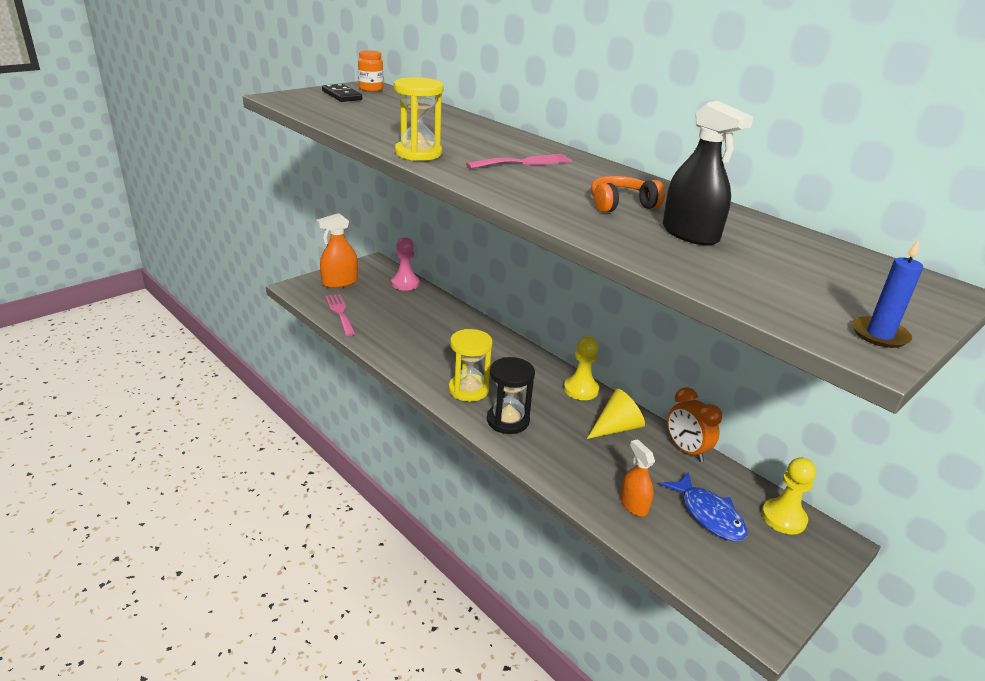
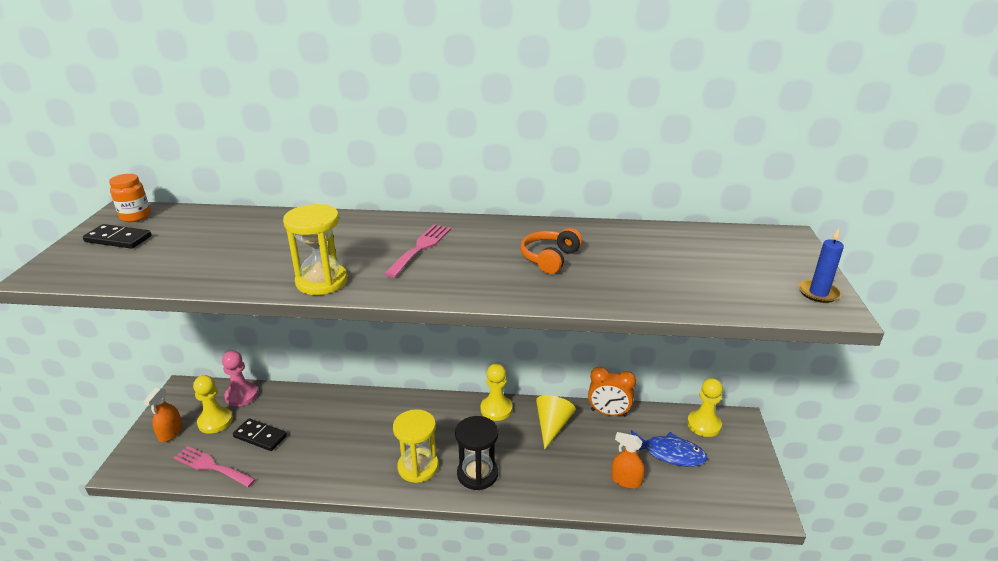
camera: 40 degrees left, 0 degrees up
(340, 282) = (170, 432): orange spray bottle -> orange spray bottle, size x0.66
(371, 290) = (215, 421): none -> yellow pawn
(387, 312) = (260, 436): none -> black domino
(690, 234) = (626, 264): black spray bottle -> none

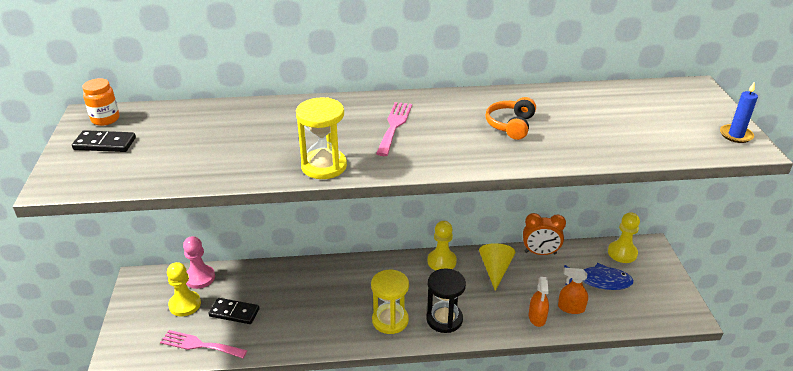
camera: 10 degrees left, 5 degrees up
(170, 432) = (146, 320): orange spray bottle -> orange spray bottle (537, 317)

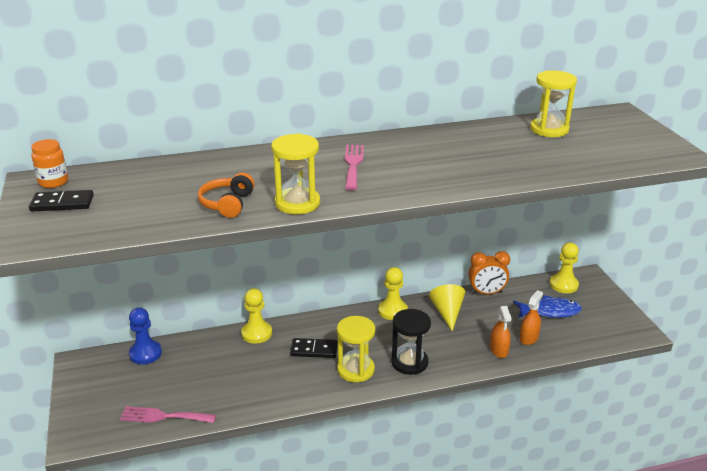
camera: 10 degrees left, 5 degrees down
(185, 304) = (136, 380): yellow pawn -> yellow pawn (256, 333)
(200, 278) = (145, 353): pink pawn -> blue pawn
(234, 313) = (192, 382): black domino -> black domino (314, 350)
(510, 125) = (463, 155): orange headphones -> orange headphones (227, 204)
(571, 308) = (528, 338): orange spray bottle -> orange spray bottle turned 120 degrees clockwise
(611, 102) = (549, 129): none -> yellow hourglass
(736, 135) = (667, 147): blue candle -> none

